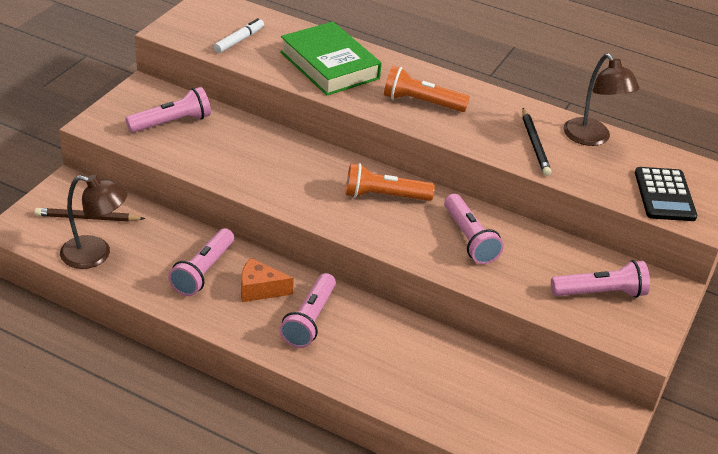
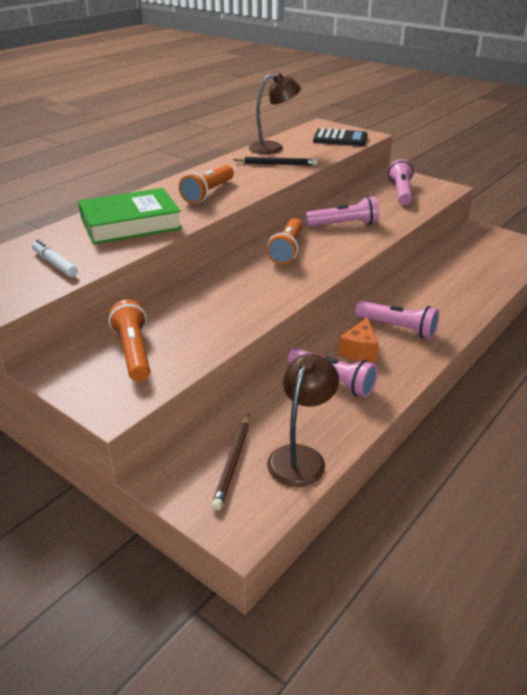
camera: 75 degrees left, 5 degrees down
(171, 123) = (133, 352): pink flashlight -> orange flashlight

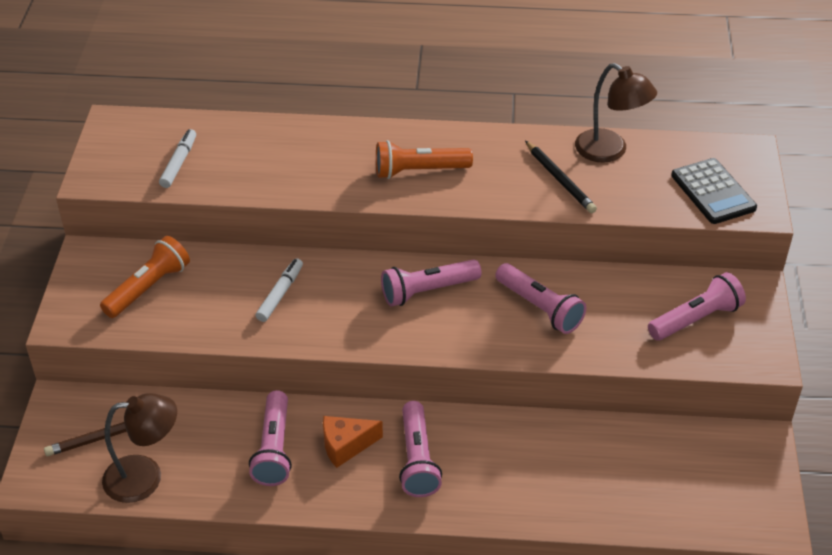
camera: 55 degrees right, 10 degrees up
(131, 223) = (296, 159): green book -> none
(220, 299) = (280, 294): none -> white marker
(287, 250) = (428, 291): orange flashlight -> pink flashlight

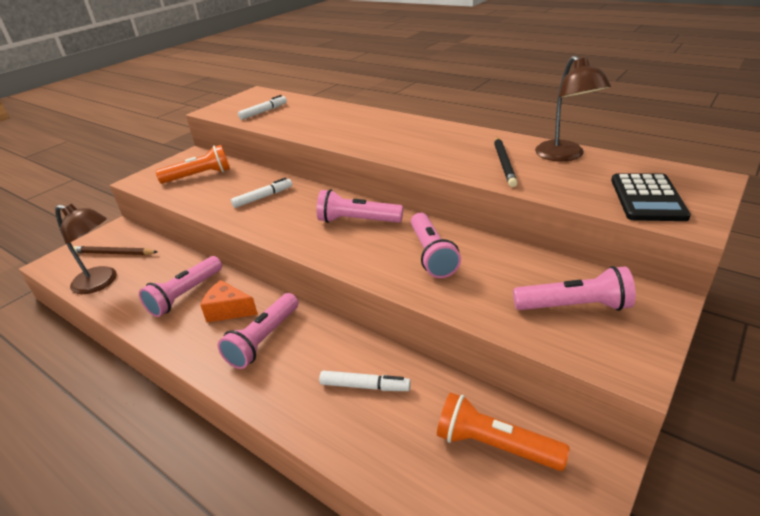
camera: 35 degrees right, 10 degrees down
(419, 171) = (401, 140): orange flashlight -> orange flashlight (494, 445)
(552, 460) = (365, 386): none -> white marker

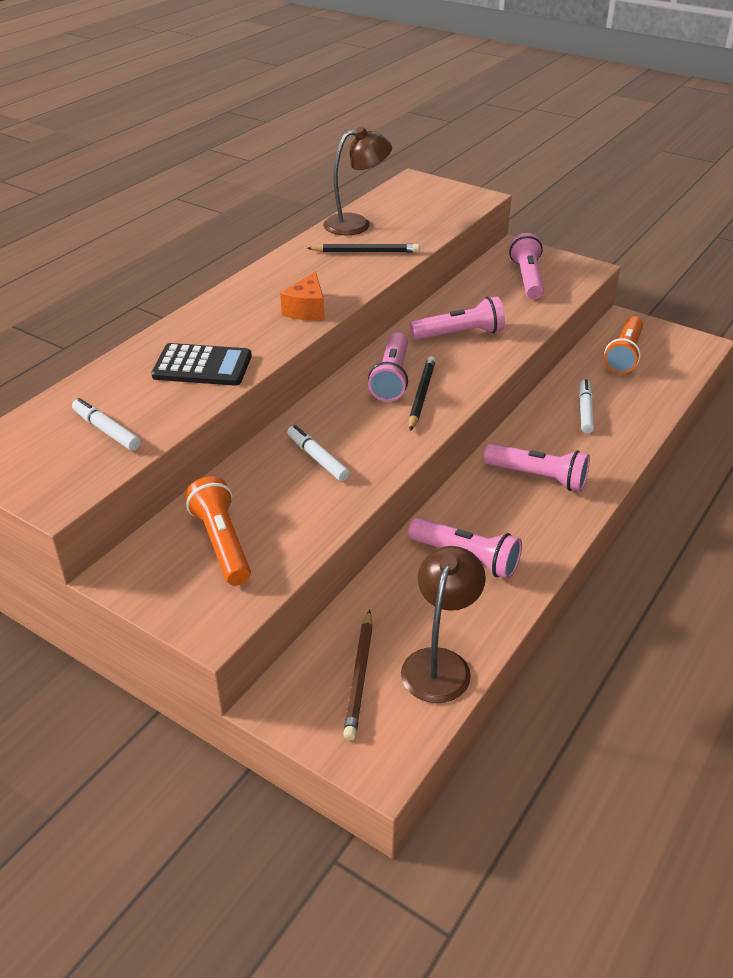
camera: 95 degrees left, 5 degrees up
(228, 310) = (494, 512): orange cheese -> orange cheese (307, 310)
(330, 235) = (422, 395): none -> black pencil
(647, 198) = (443, 204): black calculator -> black calculator (202, 366)

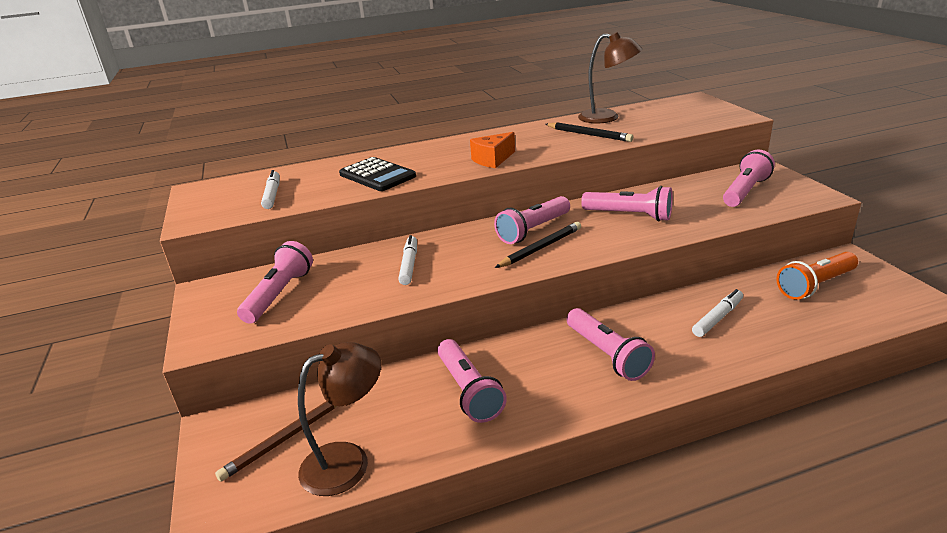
camera: 40 degrees right, 10 degrees down
(222, 543) = (279, 294): orange flashlight -> pink flashlight

